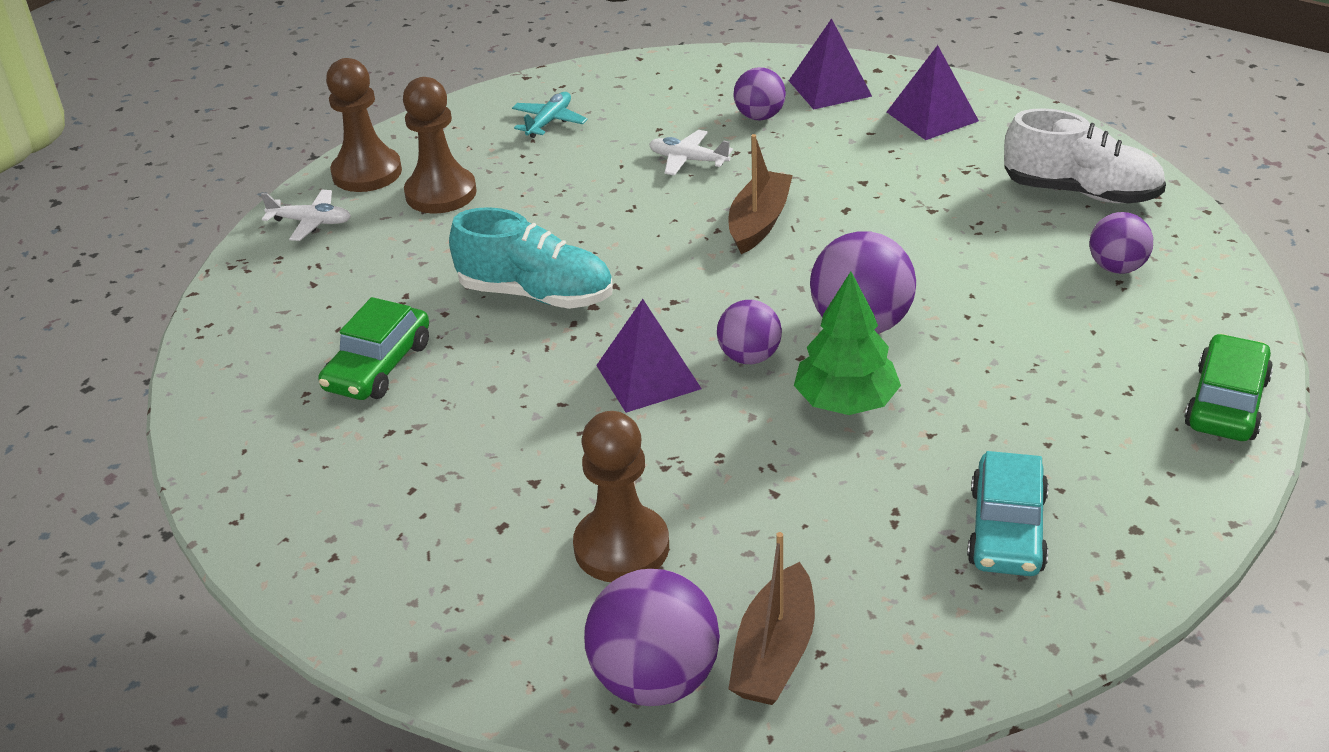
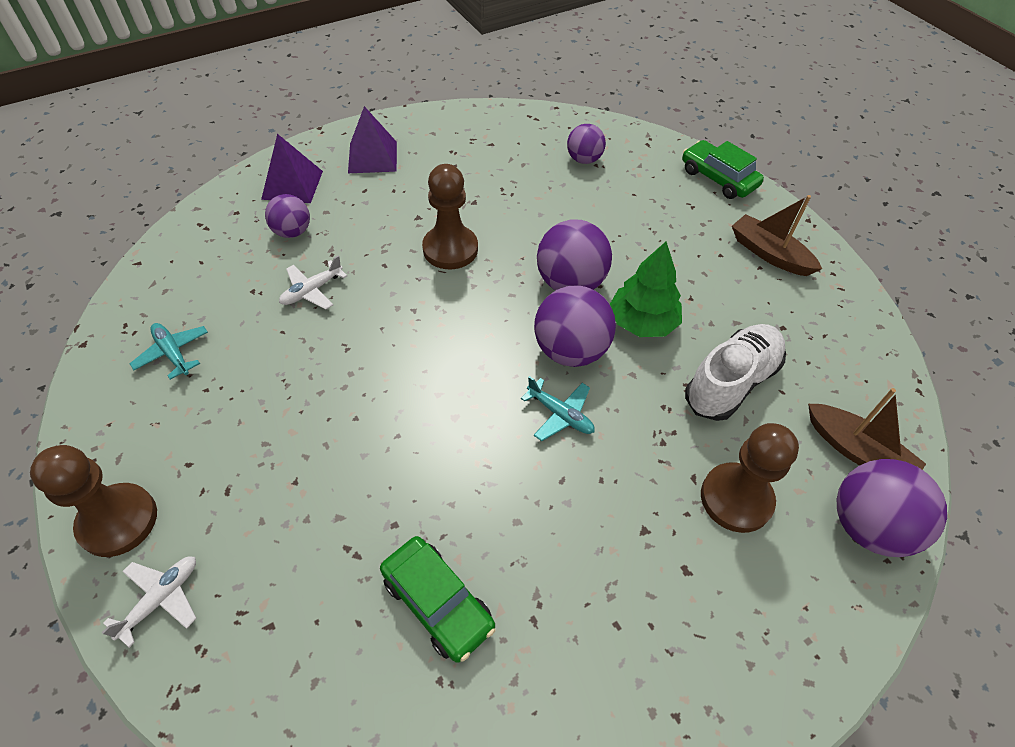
camera: 70 degrees left, 15 degrees up
(441, 193) = (210, 469): brown pawn -> brown pawn (450, 249)
(536, 294) = (414, 449): turquoise shoe -> none
(648, 376) = (560, 414): purple pyramid -> turquoise plane
(749, 357) = (570, 350): purple ball -> purple ball, size x1.64
(759, 222) = (422, 285): brown boat -> brown boat (769, 254)
(1007, 530) = (785, 302): turquoise car -> none
(1081, 192) = (504, 139): white shoe -> white shoe (731, 382)

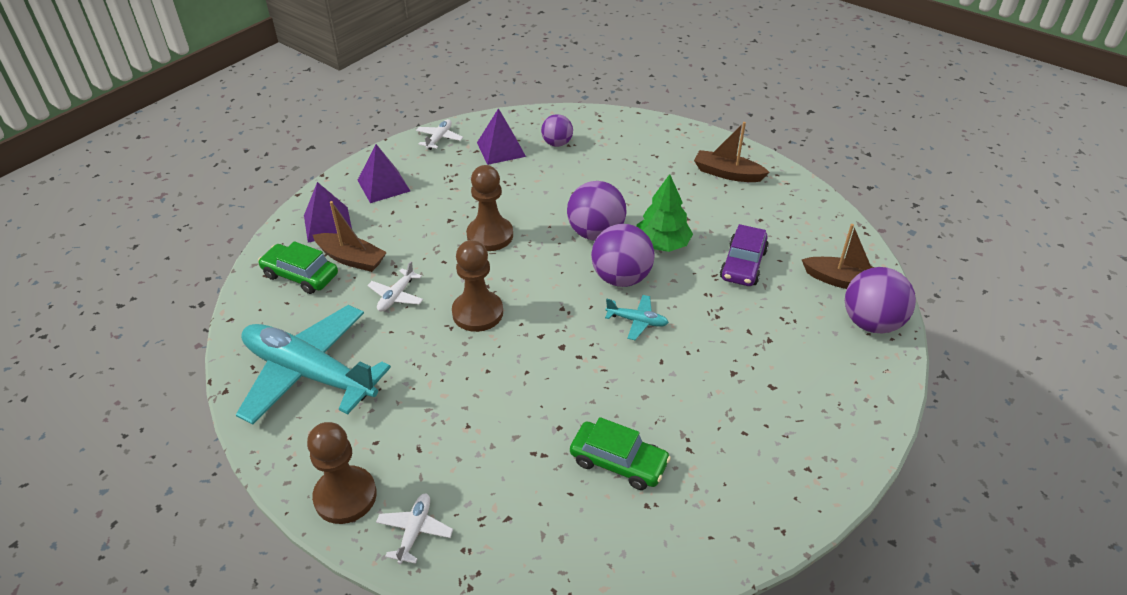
camera: 20 degrees left, 10 degrees down
(173, 353) = (309, 373): turquoise plane -> turquoise plane, size x2.48
(292, 232) = (351, 259): purple ball -> brown boat
(459, 119) = (439, 138): none -> white plane
(518, 149) = (501, 149): none -> purple pyramid
(718, 178) = (665, 131): green car -> green car (300, 275)
(731, 382) = (743, 264): white shoe -> purple car
(736, 499) = (782, 334): brown pawn -> brown pawn (477, 313)

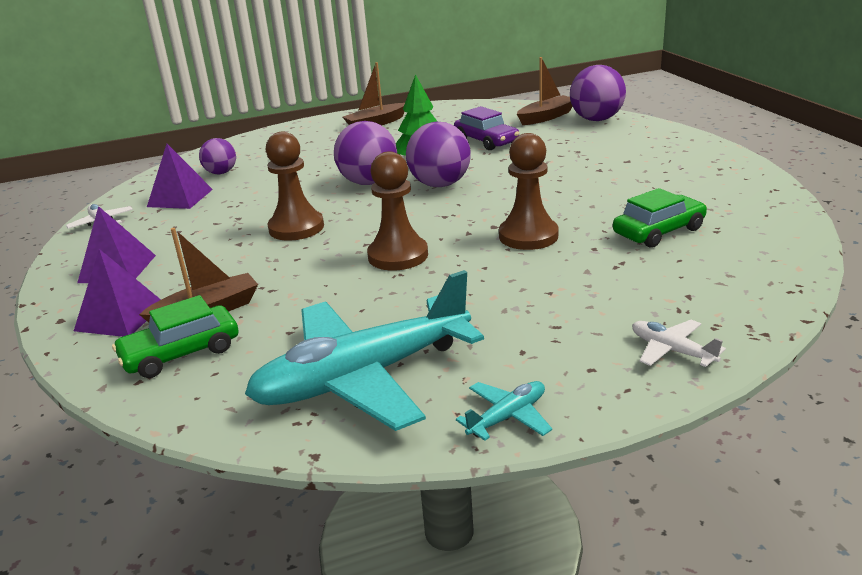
camera: 55 degrees left, 15 degrees down
(345, 496) = (588, 387): brown pawn -> brown pawn (528, 236)
(396, 296) = (311, 295): white plane -> none
(637, 321) = (501, 190): turquoise plane -> turquoise plane (507, 417)

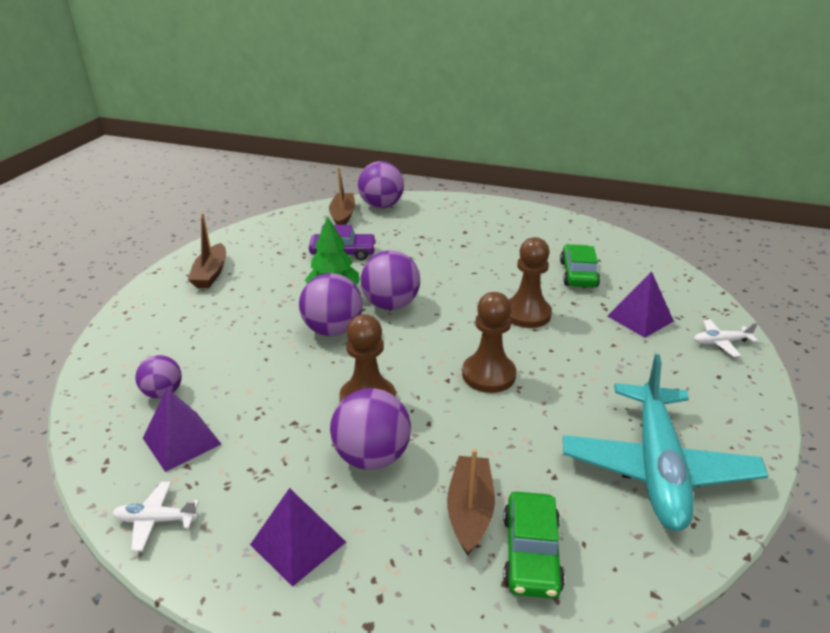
camera: 55 degrees left, 5 degrees up
(120, 316) = (414, 574): purple pyramid -> purple pyramid (640, 318)
(230, 255) = (372, 456): none -> purple ball
(507, 417) = (750, 430): turquoise plane -> none

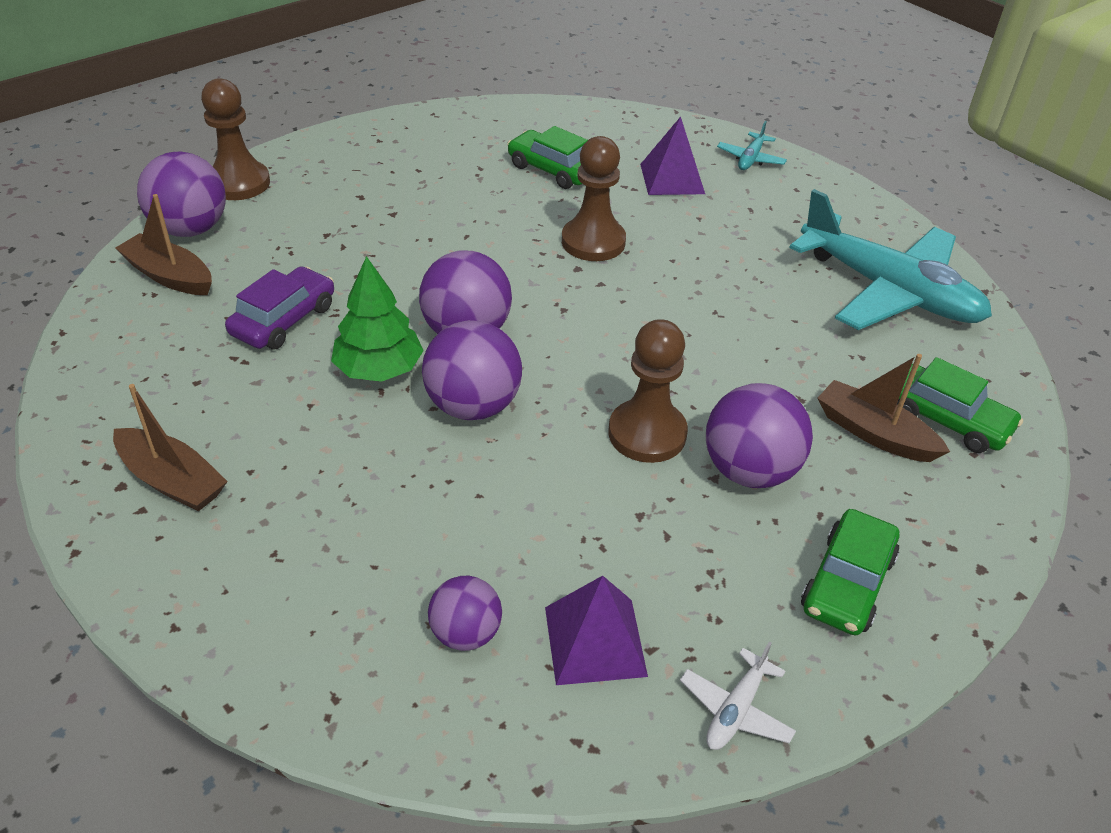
camera: 60 degrees left, 10 degrees up
(298, 543) = (847, 583): purple pyramid -> green car
(488, 375) = (678, 322): brown pawn -> brown pawn (238, 183)
(721, 342) = (750, 159): white plane -> turquoise plane

